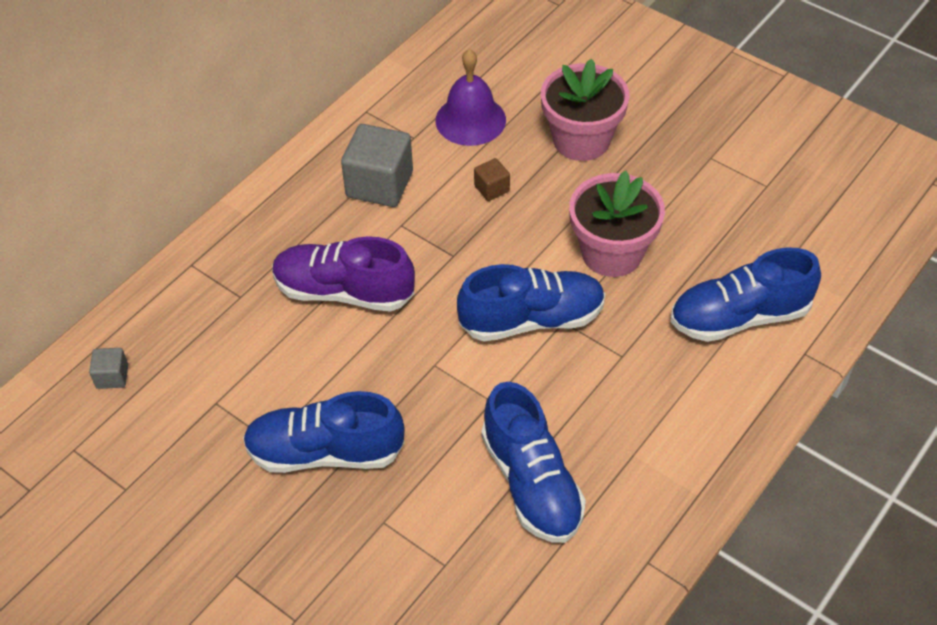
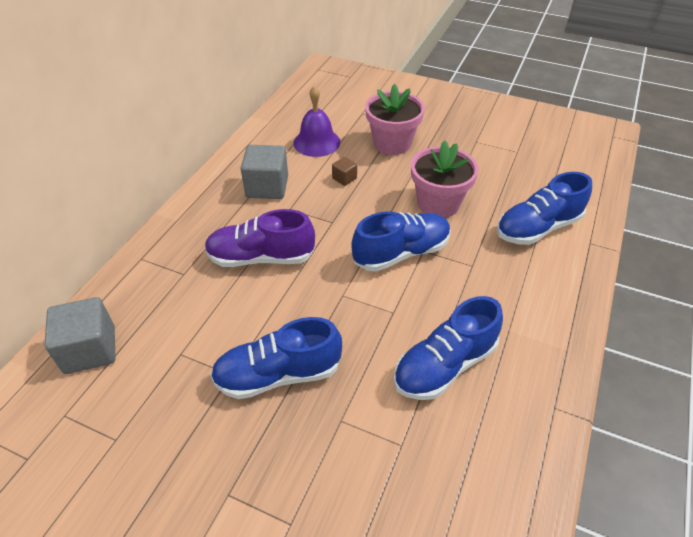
camera: 15 degrees left, 5 degrees down
(112, 376) = (90, 350): grey cube -> grey cube, size x2.05
(531, 482) = (444, 365): blue shoe -> blue shoe turned 90 degrees clockwise

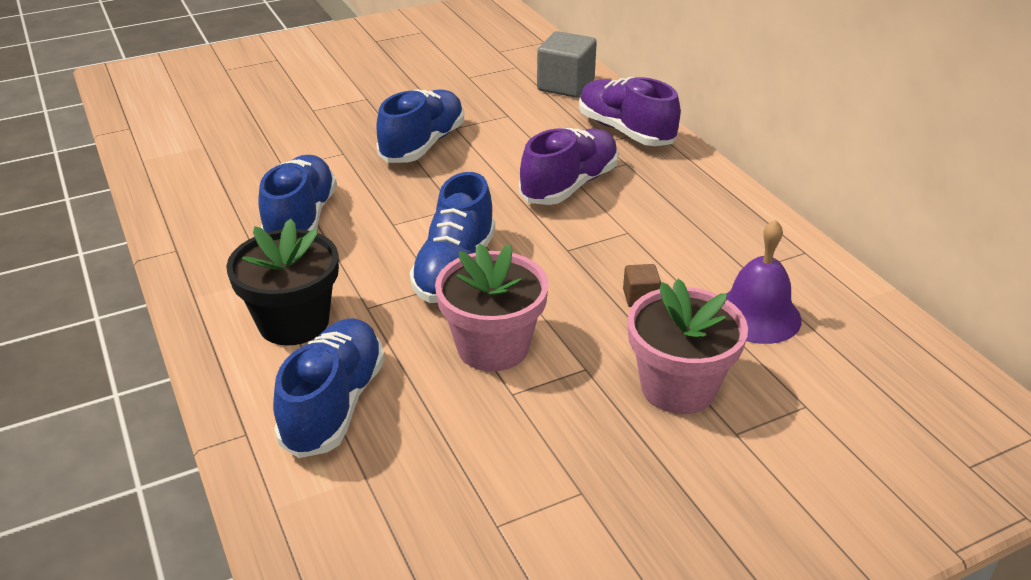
camera: 130 degrees right, 10 degrees down
(156, 270) = (625, 131): none -> purple shoe
(267, 187) = (689, 233): grey cube -> none
(520, 284) = (294, 322): none -> black flower pot

